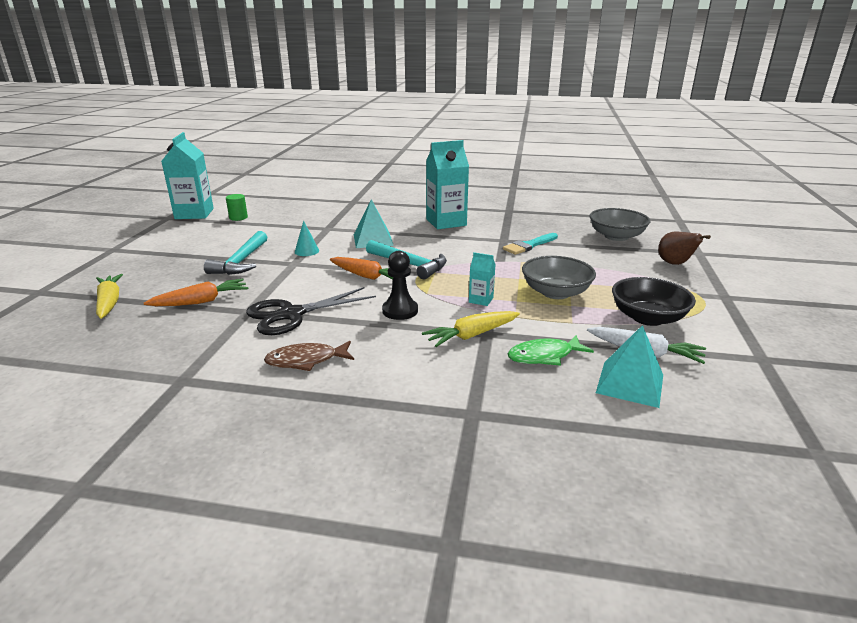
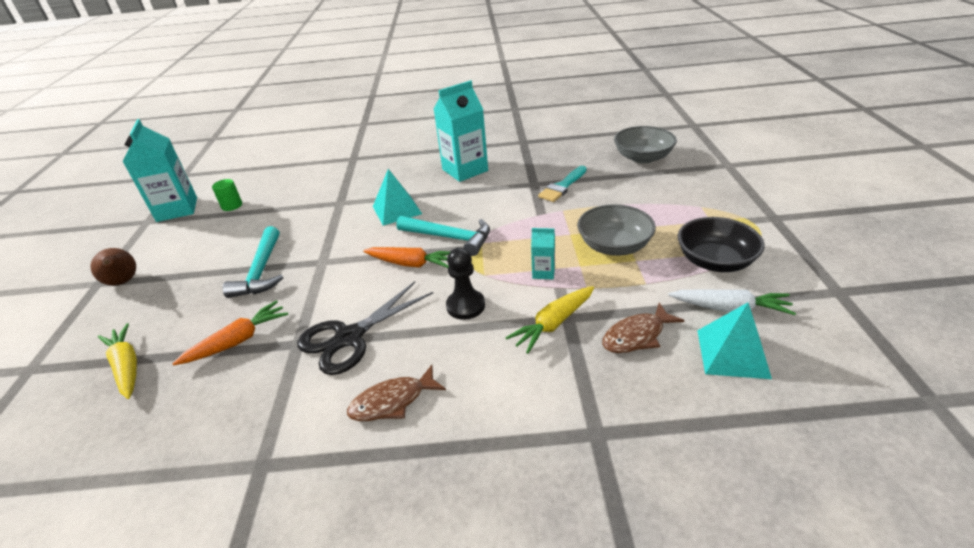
camera: 10 degrees left, 10 degrees up
(307, 251) = (330, 240): turquoise cone -> none
(544, 356) = (636, 336): green fish -> brown fish
(675, 264) = (712, 184): brown pear -> brown pear (123, 282)

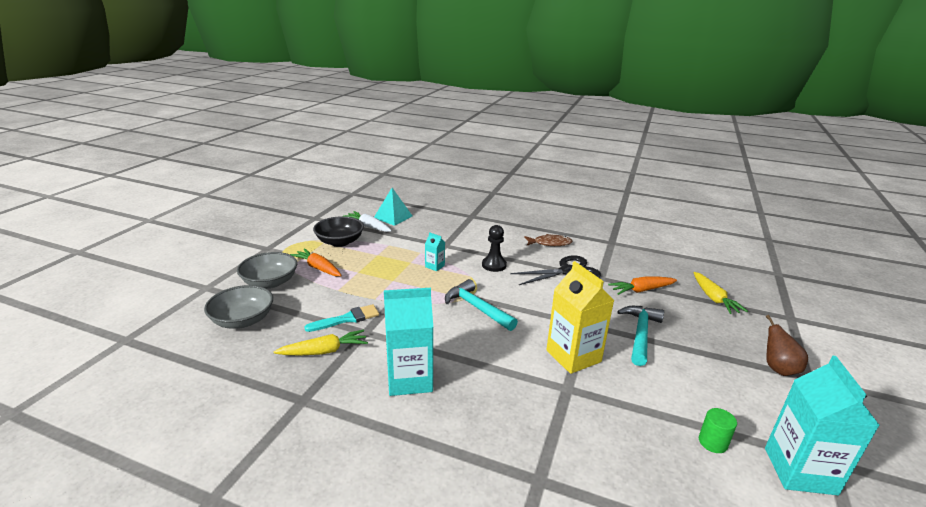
camera: 160 degrees left, 10 degrees down
(336, 226) = (573, 356): none -> yellow carton
(397, 210) = (508, 352): turquoise pyramid -> none
(411, 264) = (516, 299): orange carrot -> orange carrot (318, 268)
(553, 324) = (454, 245): yellow carrot -> yellow carrot (324, 351)
(614, 246) = (377, 265): grey bowl -> grey bowl (270, 282)
(636, 336) = (422, 231): brown fish -> none

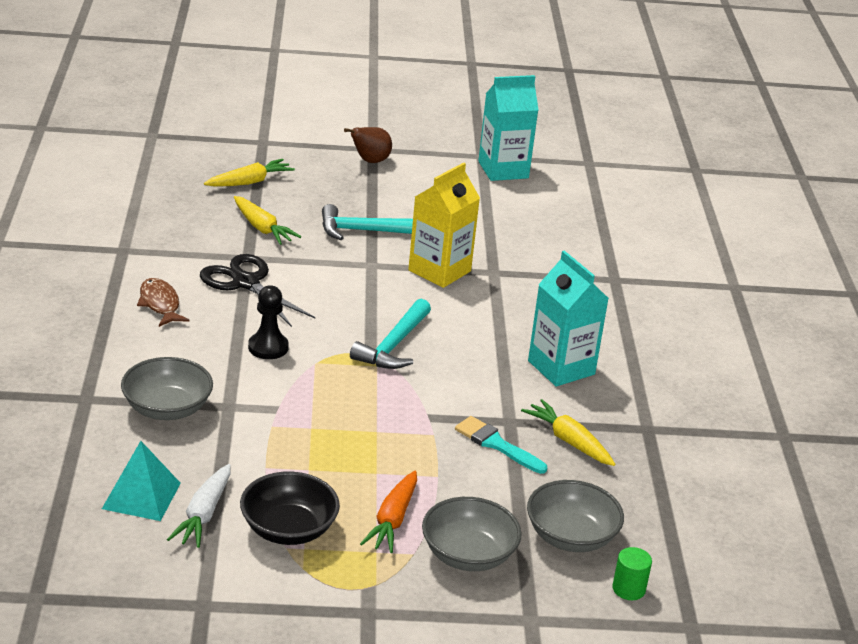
camera: 115 degrees left, 5 degrees up
(435, 266) = (307, 402): turquoise carton -> none
(452, 231) = (167, 408): none -> grey bowl
(641, 290) = (262, 228): orange carrot -> yellow carrot
(712, 442) = (503, 202): green cylinder -> green cylinder (628, 589)

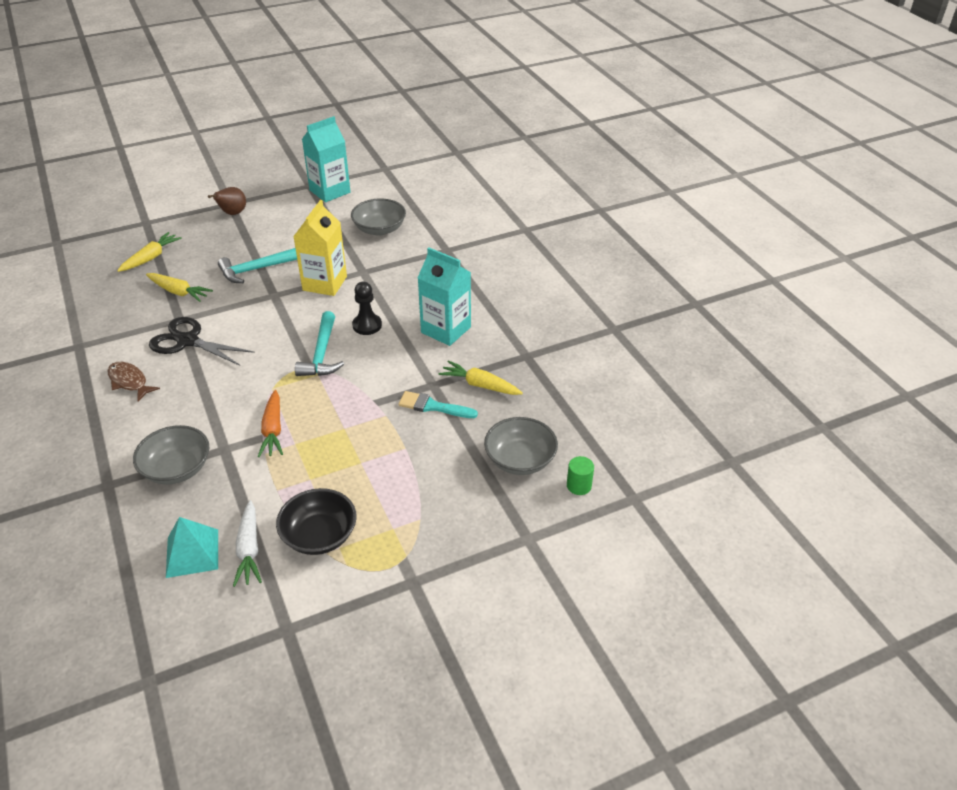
camera: 20 degrees left, 10 degrees up
(268, 347) = (230, 388): black pawn -> black pawn (367, 325)
(392, 520) = (391, 497): orange carrot -> orange carrot (273, 430)
(468, 554) = (458, 503): grey bowl -> grey bowl (379, 229)

